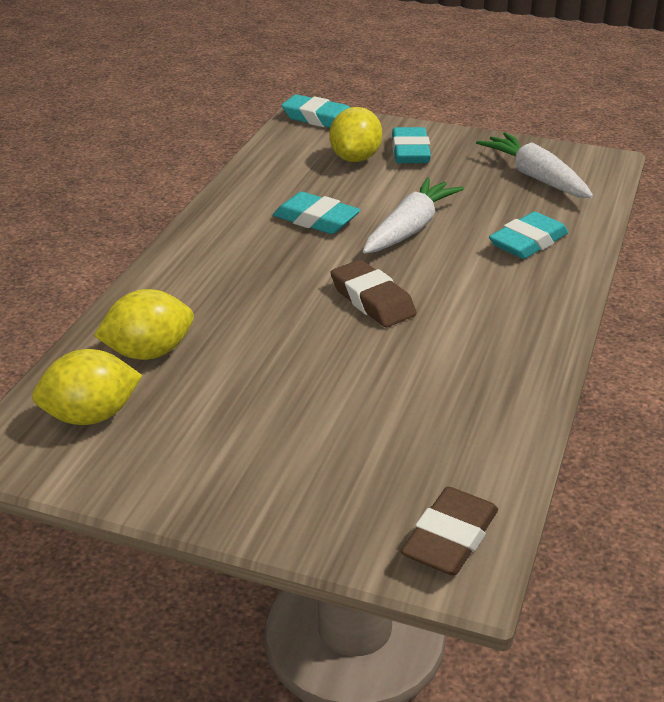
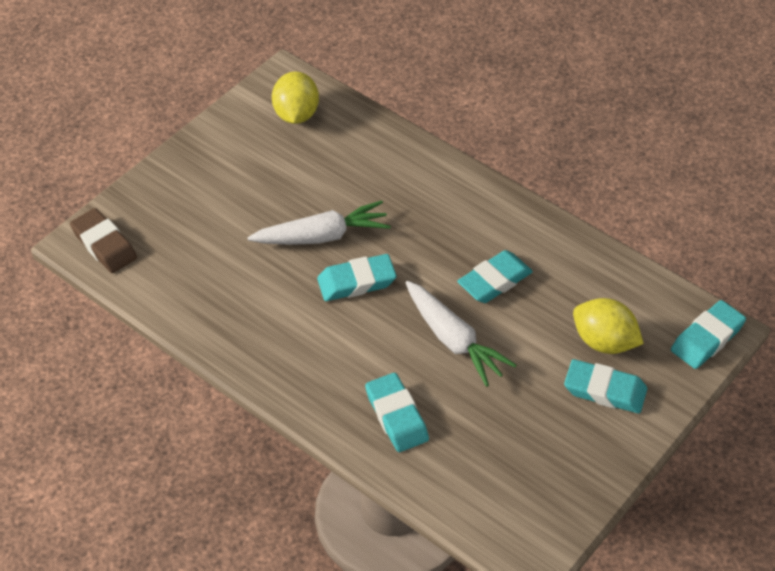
camera: 110 degrees right, 15 degrees up
(149, 352) = (350, 149): yellow lemon -> none
(372, 300) = (356, 282): brown eraser -> turquoise eraser
(535, 177) = (514, 474): white carrot -> white carrot (322, 236)

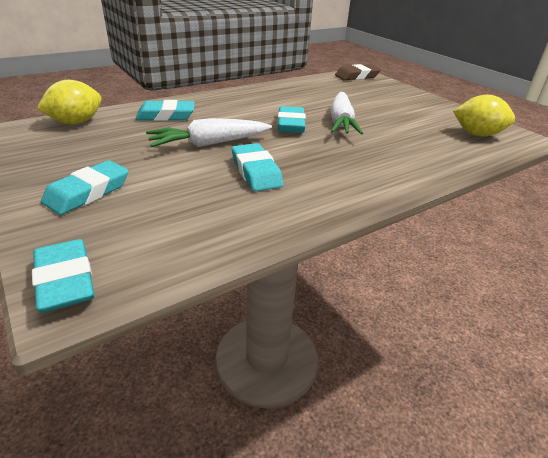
camera: 105 degrees right, 15 degrees down
(604, 342) = (138, 207): yellow lemon -> yellow lemon (76, 122)

